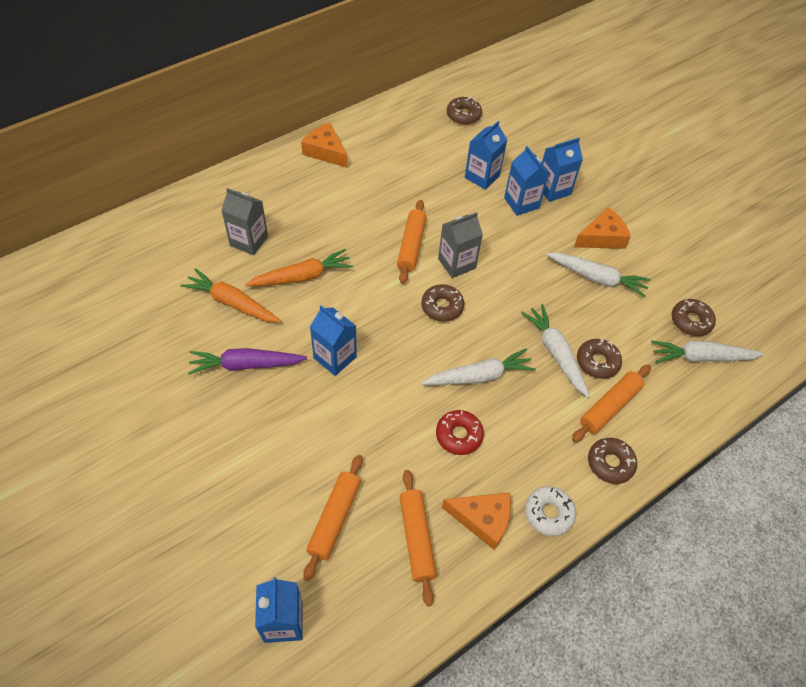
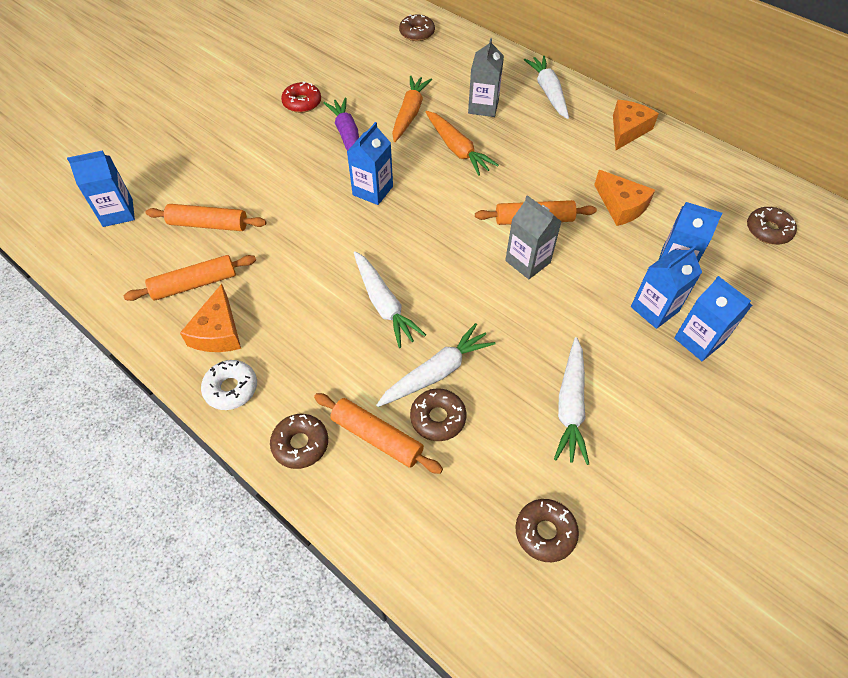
camera: 80 degrees right, 0 degrees up
(442, 307) = (463, 259): brown donut -> brown donut (417, 33)
(459, 435) = (308, 298): red donut -> red donut (302, 103)
(602, 237) = (643, 406): orange cheese -> orange cheese (621, 206)
(701, 357) = (487, 549): white carrot -> white carrot (548, 92)

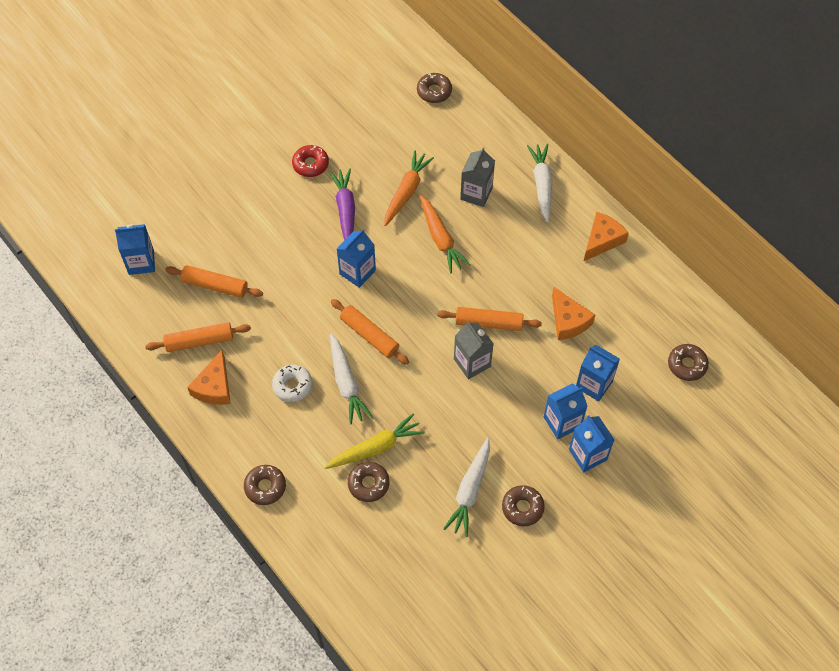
camera: 10 degrees right, 5 degrees up
(231, 388) = (220, 435): white donut -> white donut (292, 386)
(377, 437) = (321, 491): orange rolling pin -> orange rolling pin (369, 335)
(436, 372) = (375, 448): white carrot -> yellow carrot
(545, 532) = (424, 578): brown donut -> brown donut (522, 508)

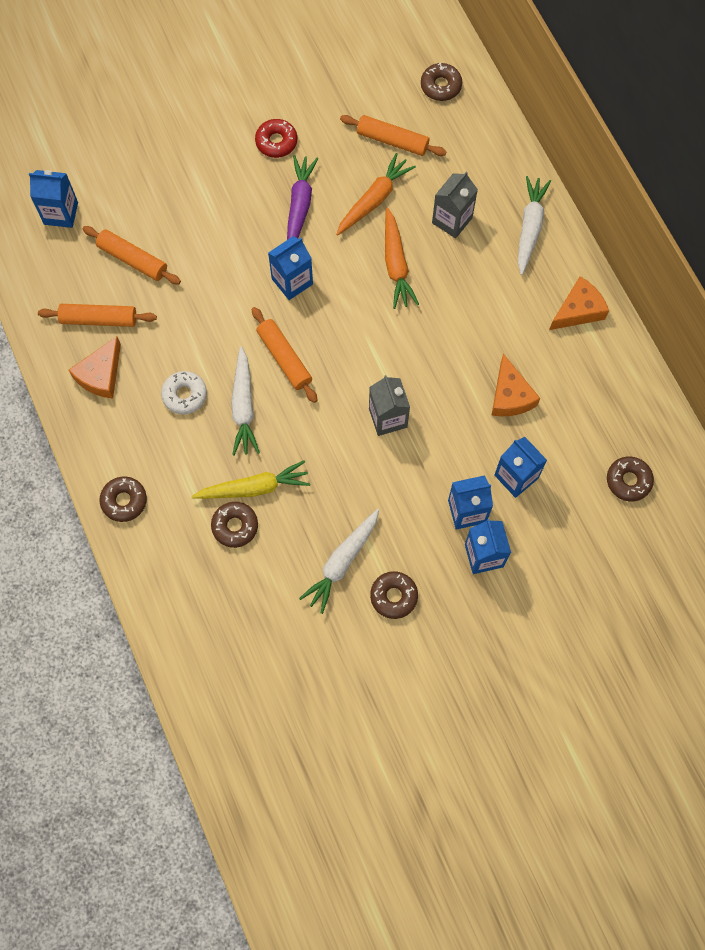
camera: 15 degrees right, 10 degrees up
(488, 323) = (420, 376): orange rolling pin -> orange rolling pin (392, 141)

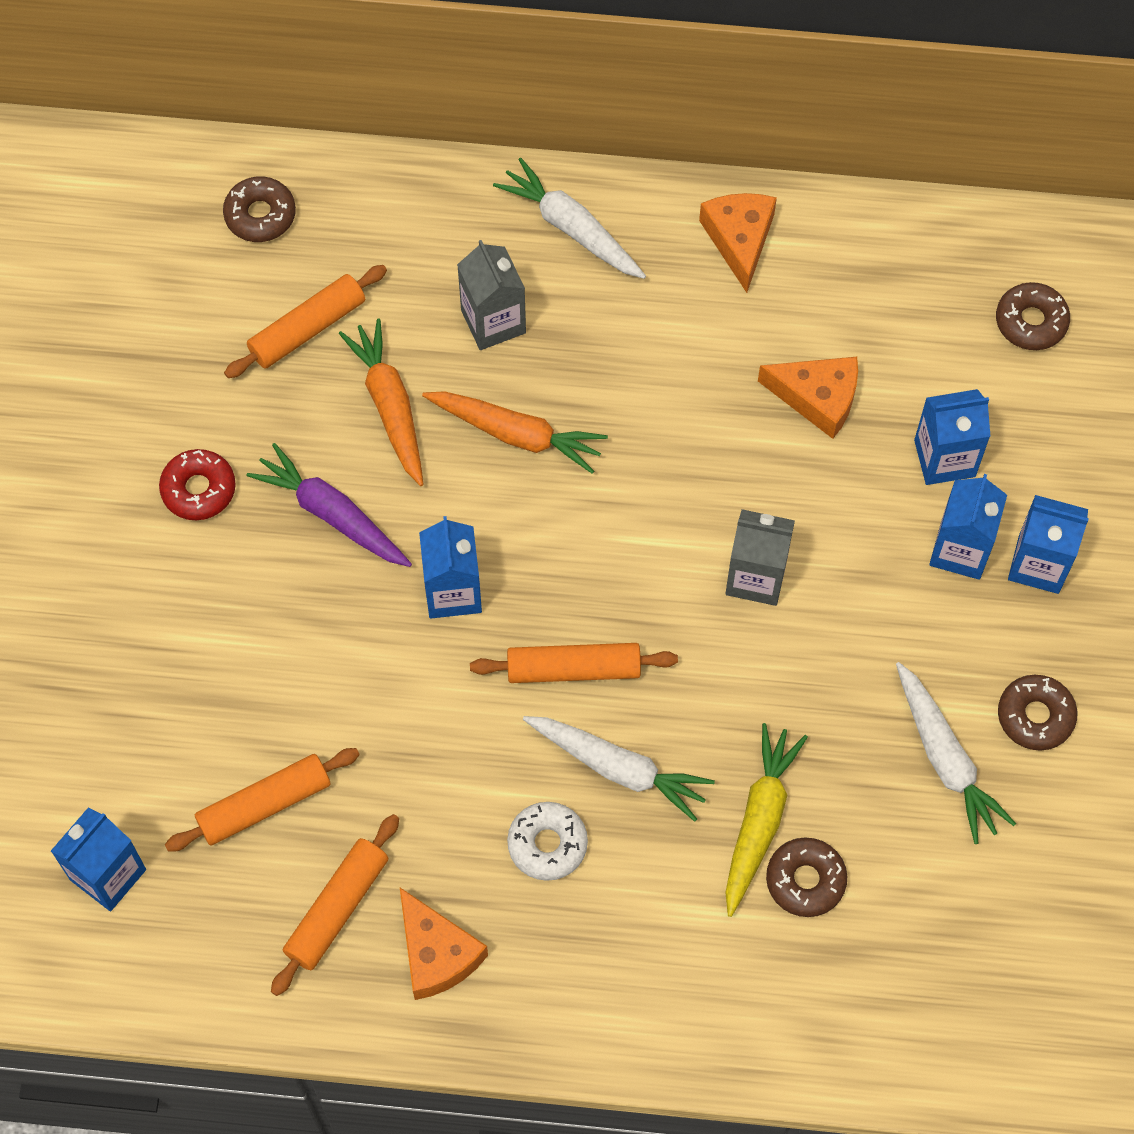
camera: 60 degrees left, 5 degrees down
(124, 501) = (672, 1023): brown donut -> none

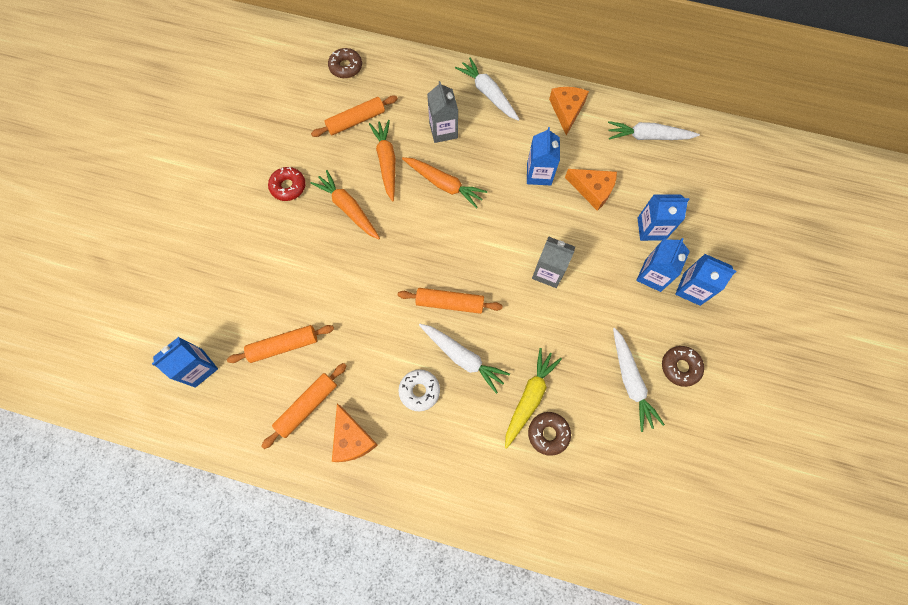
camera: 10 degrees right, 5 degrees up
(332, 514) = (348, 208): purple carrot -> orange carrot
(453, 591) = (398, 255): blue carton -> blue carton (539, 174)
(913, 269) = (648, 136): none -> white carrot
(1031, 322) = (702, 170): brown donut -> none

